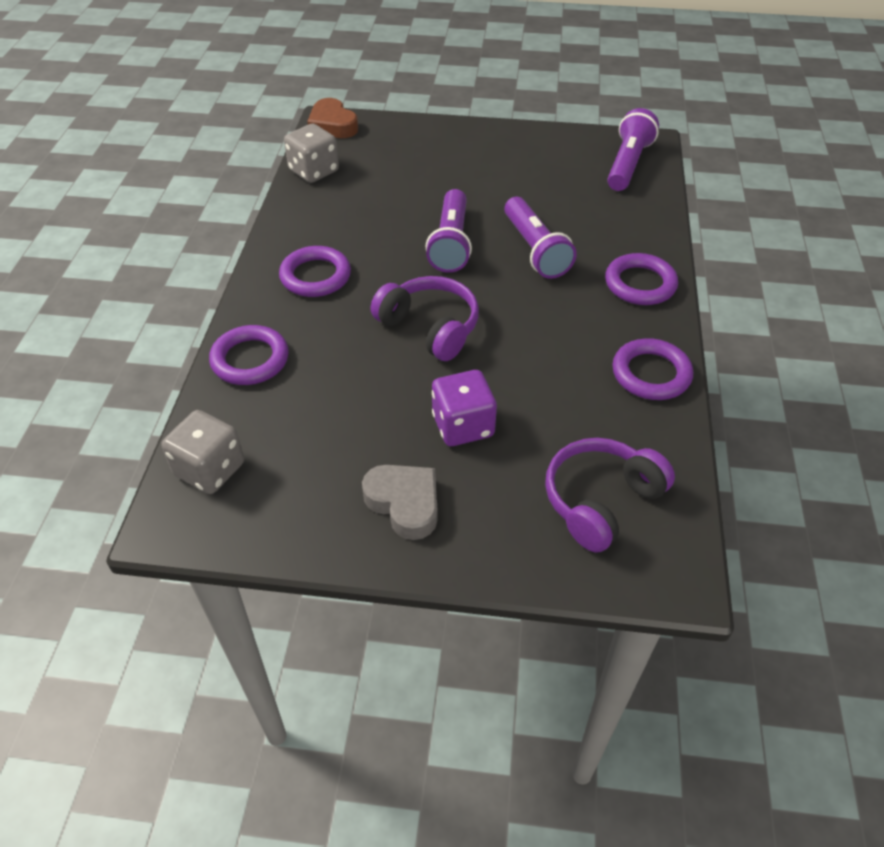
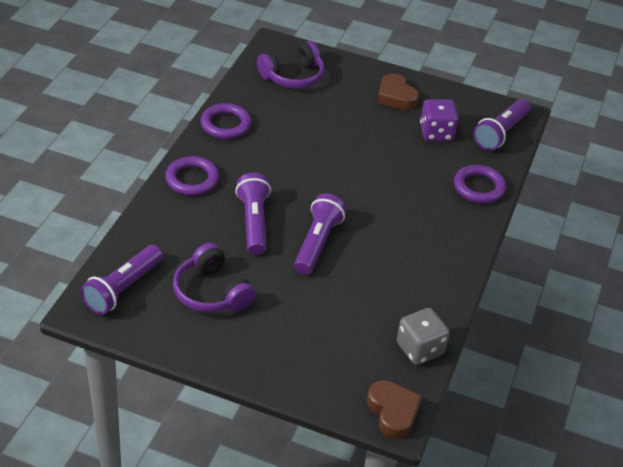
camera: 170 degrees left, 5 degrees down
(210, 469) = (500, 133): grey dice -> purple flashlight
(315, 276) = (429, 238): purple ring -> none
(404, 503) = (396, 96): grey heart -> brown heart
(429, 327) = (354, 182): purple headphones -> purple headphones (211, 292)
(463, 426) = (353, 123): purple dice -> purple dice (436, 133)

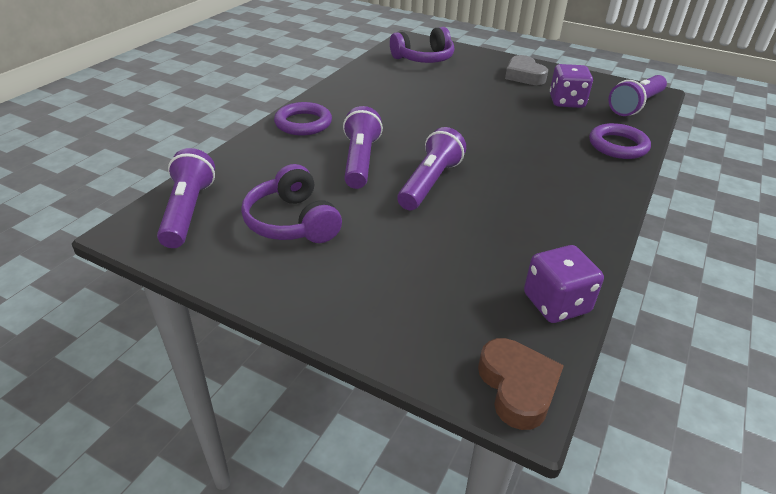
camera: 10 degrees right, 5 degrees down
(123, 288) = (188, 211): purple flashlight -> purple flashlight turned 135 degrees clockwise
(225, 125) = (350, 86): purple ring -> none
(396, 96) = (524, 75): brown heart -> grey heart
(420, 349) = (556, 303): grey dice -> purple dice

